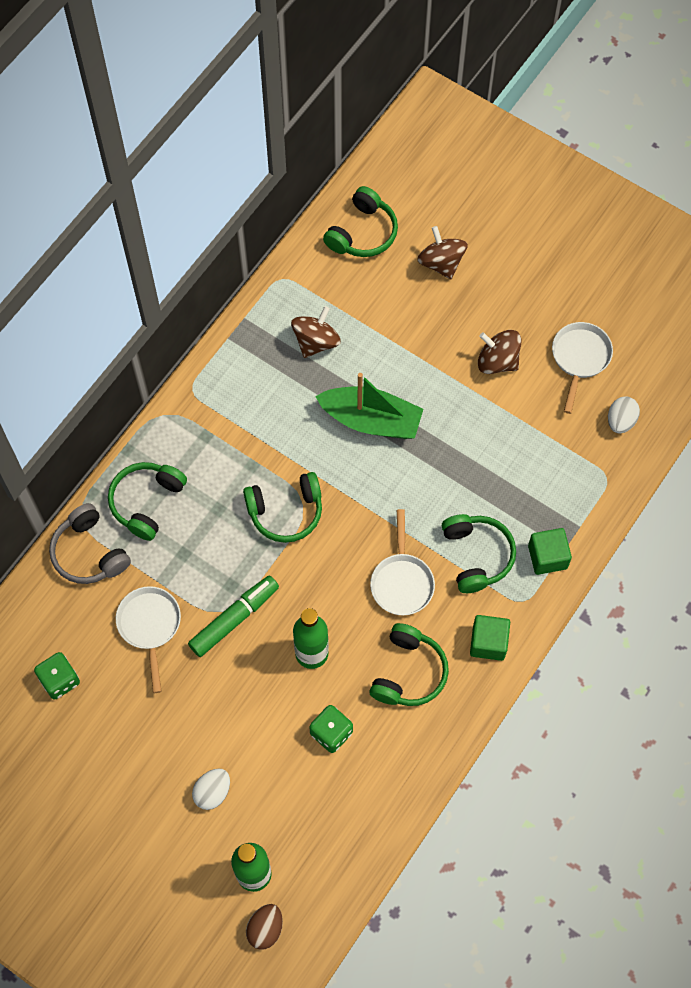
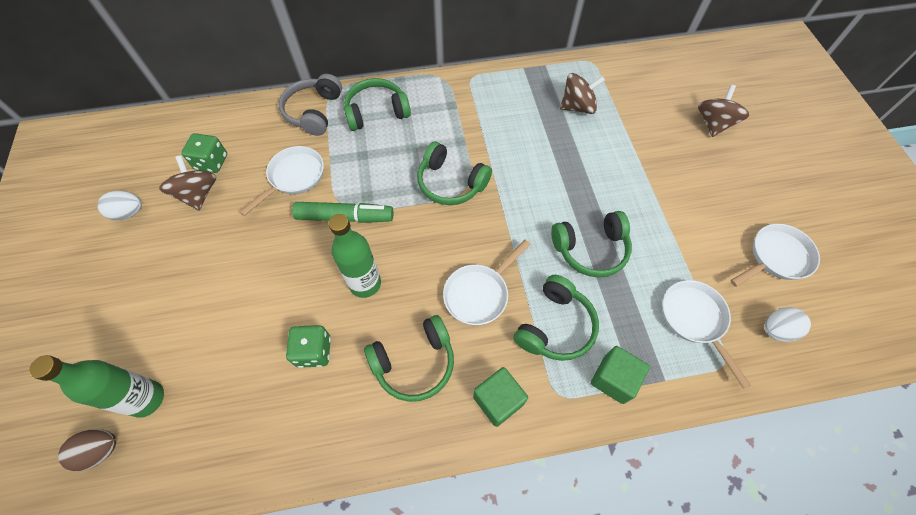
camera: 45 degrees right, 5 degrees down
(212, 792) = (198, 312): white egg -> white egg (129, 213)
(362, 233) = (671, 73): green headphones -> green headphones (590, 249)
(371, 420) = (567, 176): green boat -> none
(497, 361) = (701, 209): brown spinning top -> brown spinning top (198, 194)
(563, 462) = (694, 320): none -> white pan

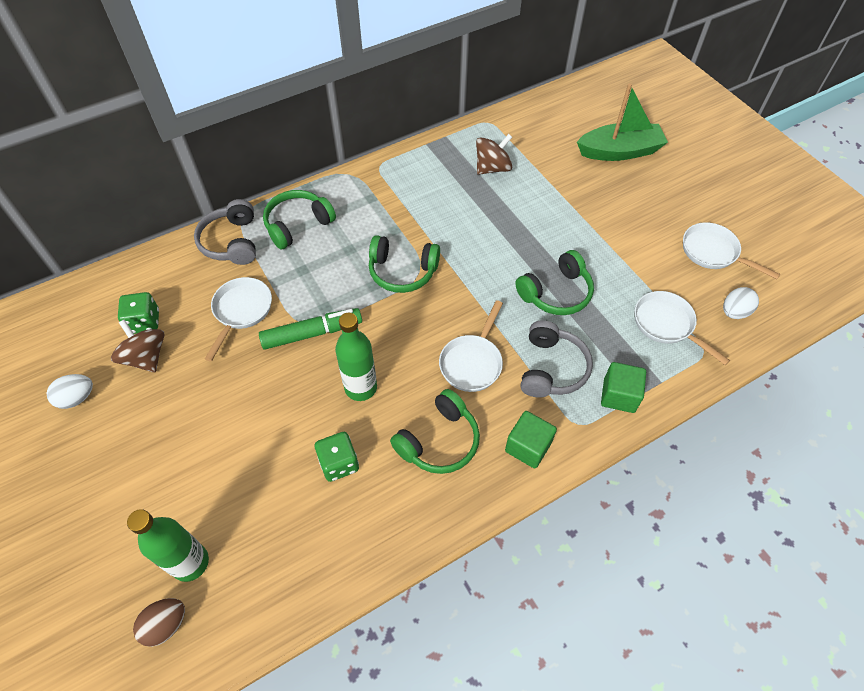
camera: 20 degrees left, 5 degrees down
(555, 326) = (551, 368): green headphones -> grey headphones
(713, 124) = (620, 151): brown spinning top -> green boat
(776, 257) = (713, 252): white pan -> white pan turned 90 degrees counterclockwise

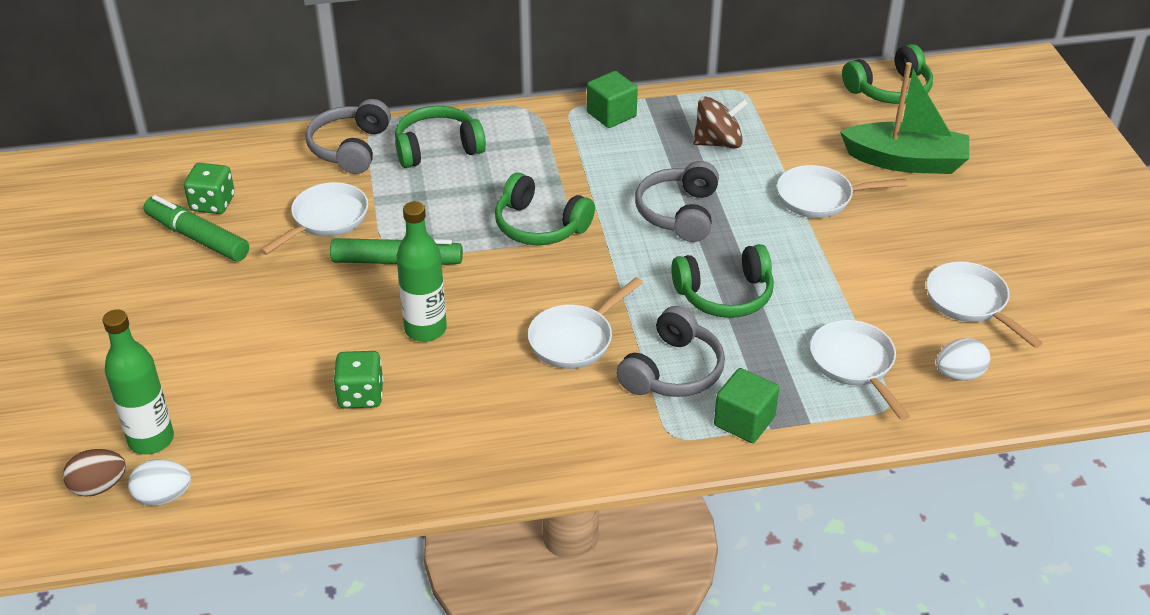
camera: 20 degrees right, 15 degrees down
(77, 398) = (106, 257): white egg -> white egg (163, 497)
(146, 357) = (197, 238): brown spinning top -> green marker
(439, 441) = (490, 406): green headphones -> green headphones (889, 90)
(494, 233) = (679, 213): none -> grey headphones
(528, 447) = (596, 441): green cube -> green cube (611, 114)
(580, 195) = (820, 198): none -> white pan

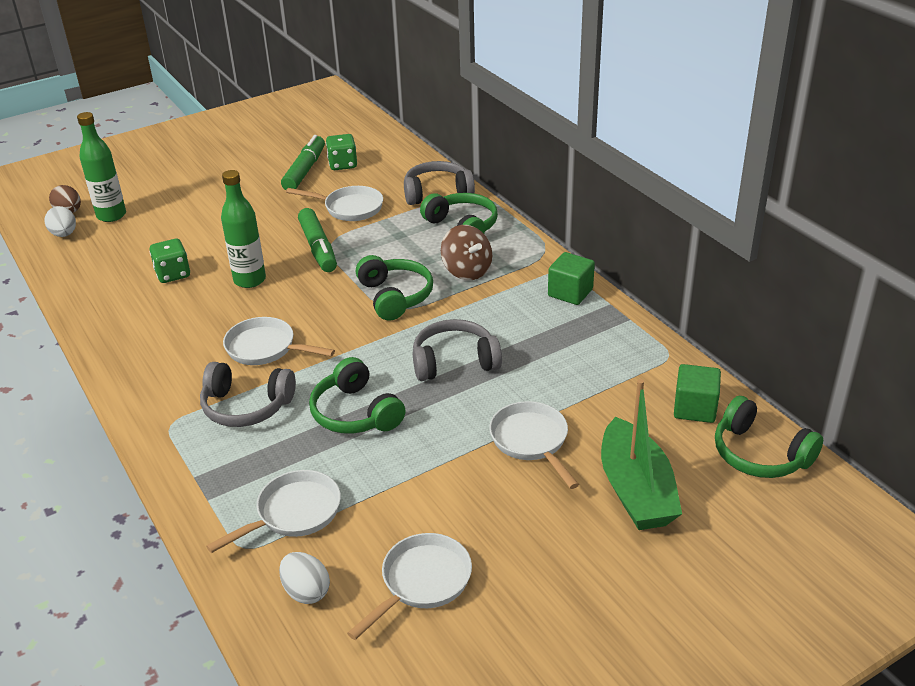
camera: 70 degrees right, 5 degrees down
(540, 226) = (395, 296): green headphones -> green headphones turned 150 degrees clockwise
(718, 142) = (574, 360): brown spinning top -> brown spinning top (467, 271)
(744, 421) = (197, 460): green cube -> green cube (694, 408)

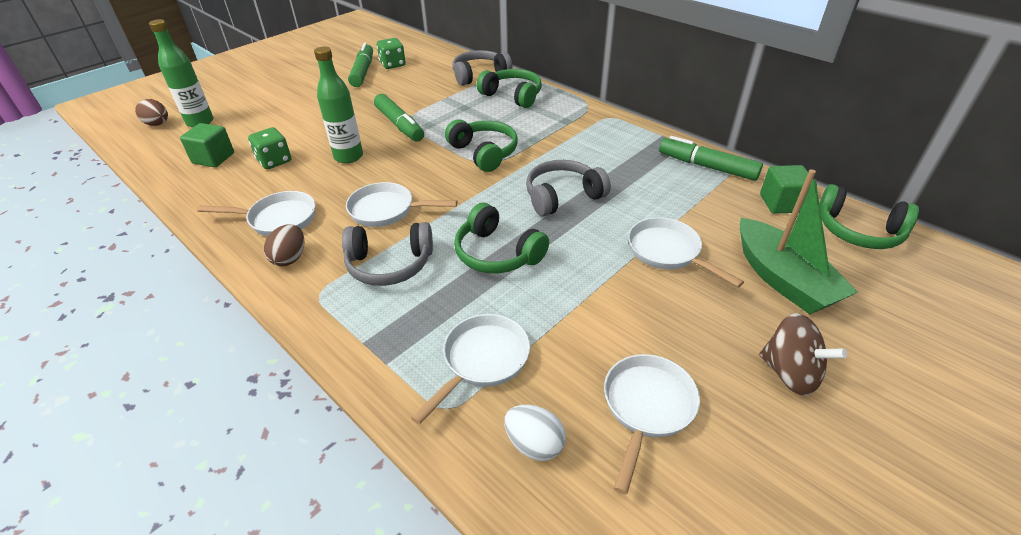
camera: 15 degrees left, 5 degrees up
(64, 234) = (158, 142): white egg -> none
(155, 384) = (290, 258): none -> brown egg
(349, 208) = (413, 93): white pan -> white pan (278, 219)
(467, 271) = (534, 126): brown spinning top -> brown spinning top (790, 373)
(570, 292) = (626, 131): green cube -> green cube (213, 158)
(638, 351) = (707, 167): none -> green marker

